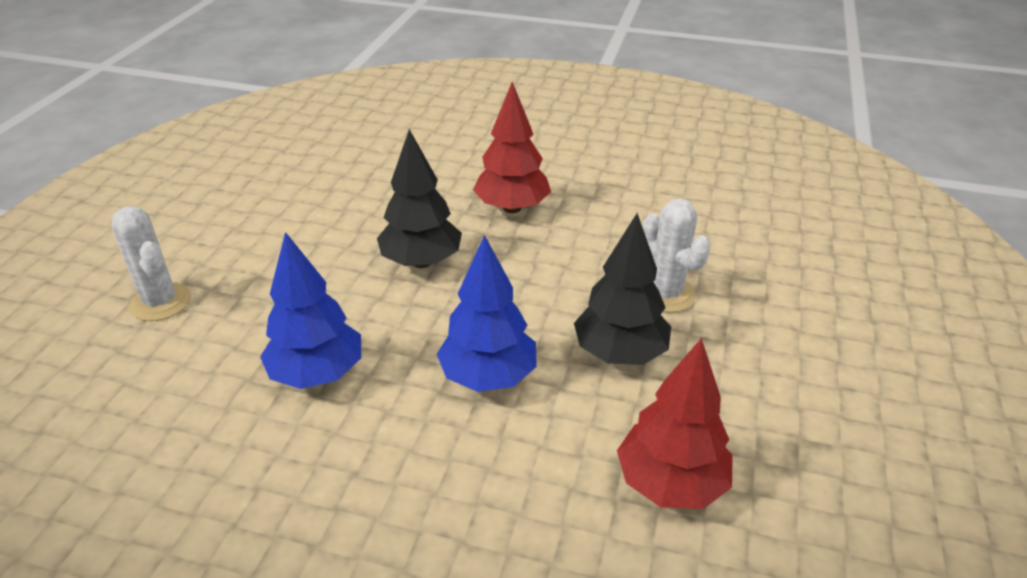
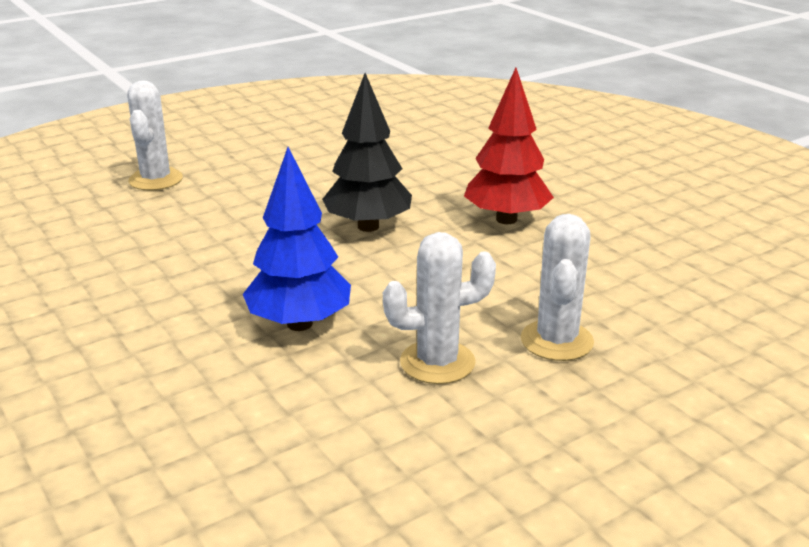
camera: 40 degrees right, 10 degrees down
(317, 374) = (185, 264): blue tree -> none
(620, 353) = (437, 362): black tree -> white cactus
(670, 483) = (330, 475): red tree -> none

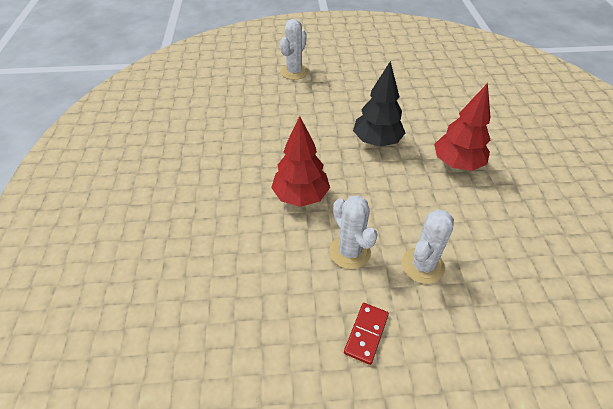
camera: 30 degrees right, 20 degrees up
(299, 324) = (300, 196): blue tree -> red tree
(437, 362) = (349, 252): white cactus -> white cactus turned 45 degrees clockwise
(545, 445) = (366, 333): none -> red domino

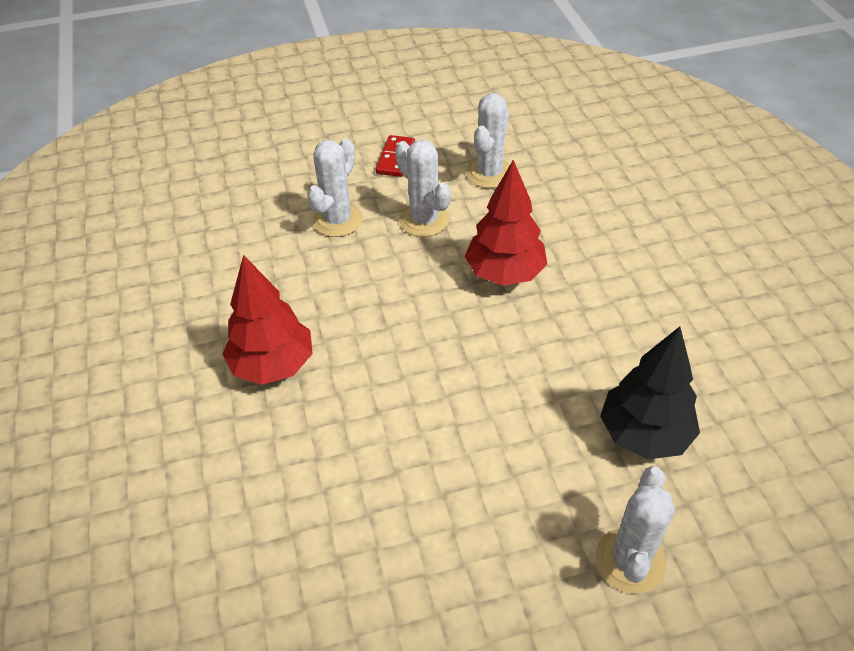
camera: 170 degrees right, 0 degrees up
(280, 293) = (489, 173): none -> white cactus
(376, 141) = (408, 387): black tree -> black tree (644, 434)

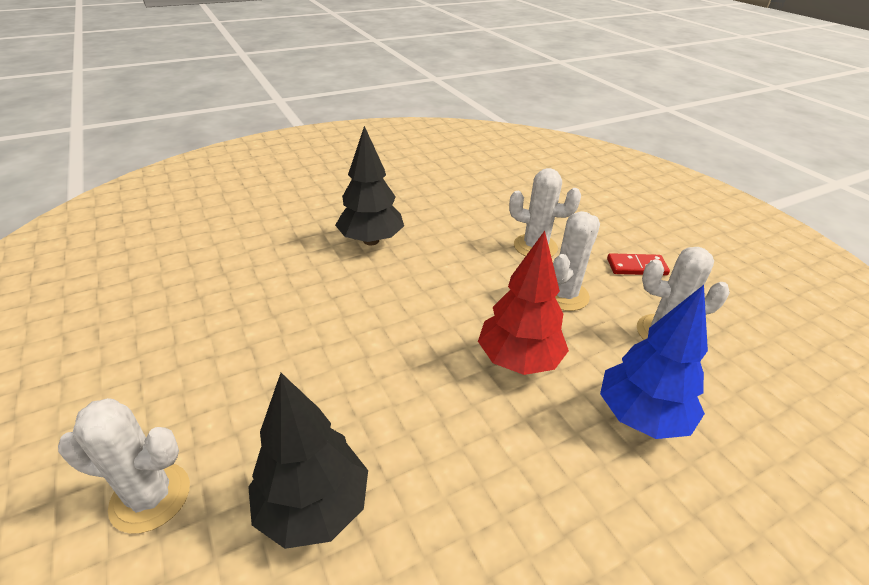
camera: 75 degrees right, 10 degrees down
(273, 365) = (371, 240): red tree -> black tree
(576, 217) = (641, 416): none -> blue tree

